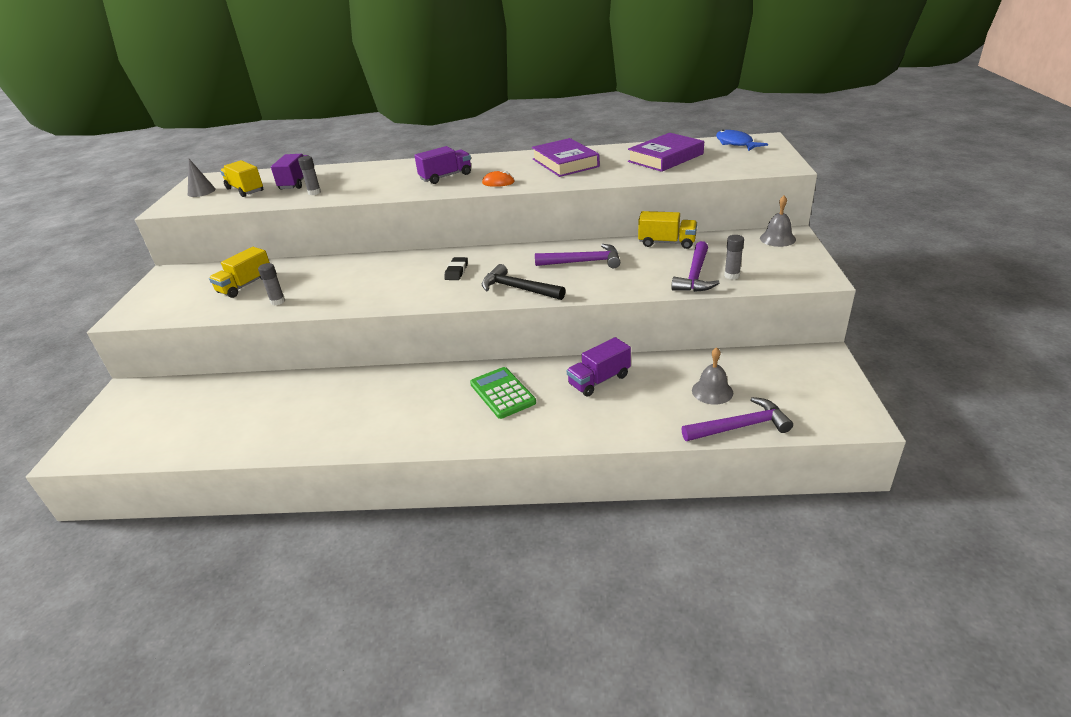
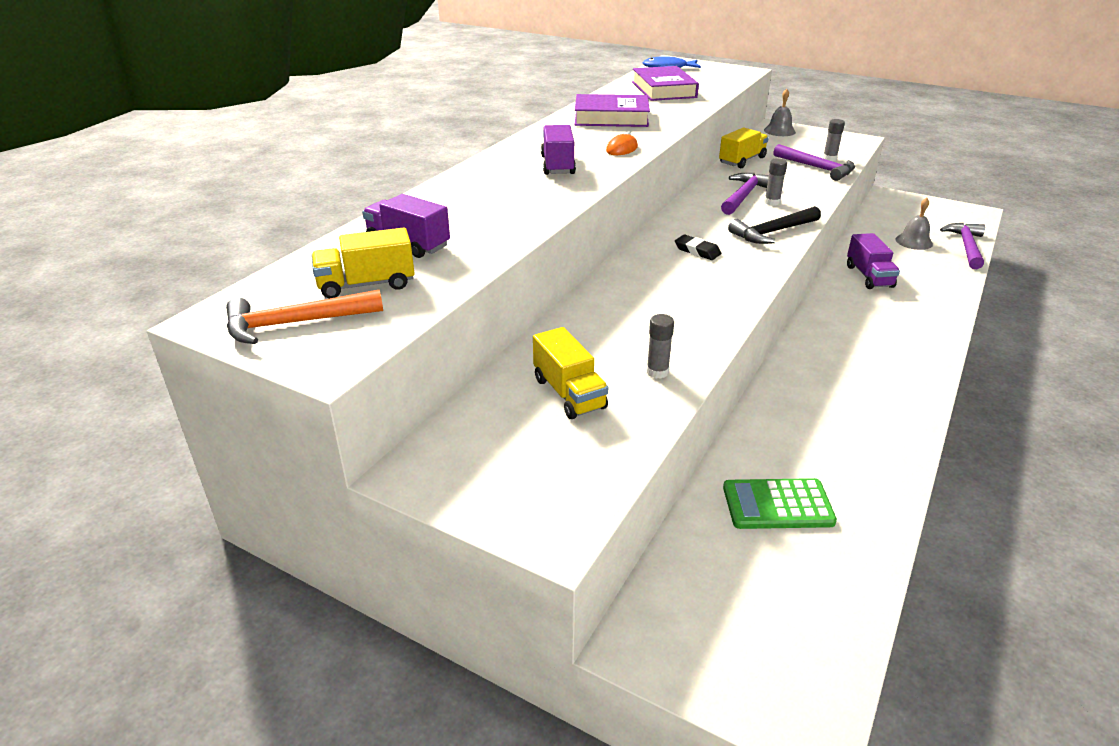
camera: 65 degrees left, 0 degrees up
(201, 191) = (296, 323): grey cone -> orange hammer
(314, 192) = (479, 238): grey glue stick -> grey glue stick (772, 202)
(502, 393) = (862, 323): green calculator -> green calculator (777, 505)

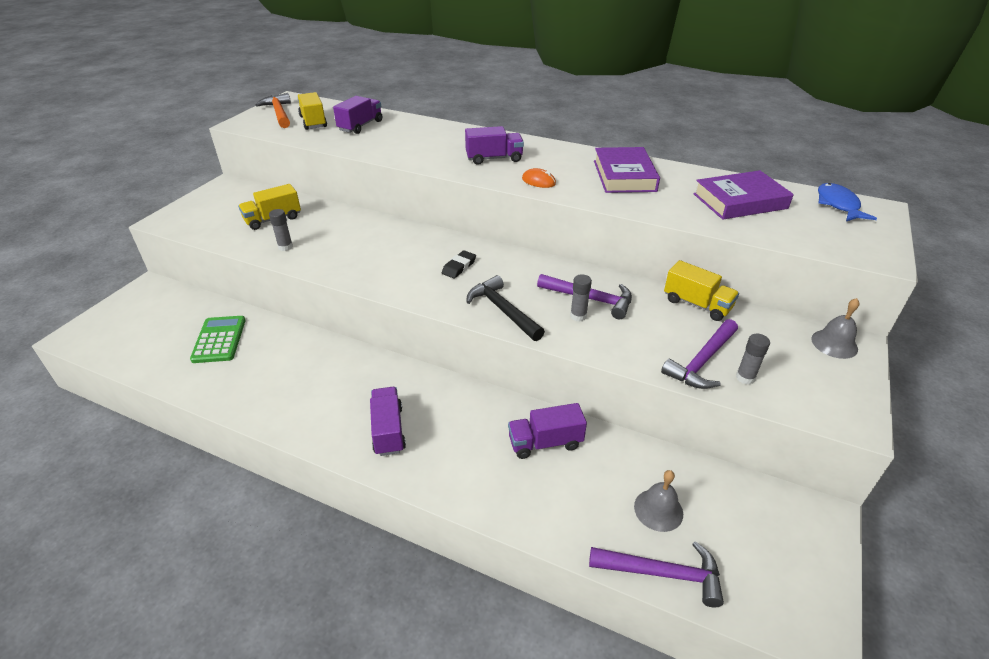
camera: 85 degrees right, 5 degrees up
(890, 353) = (388, 430): none -> purple truck

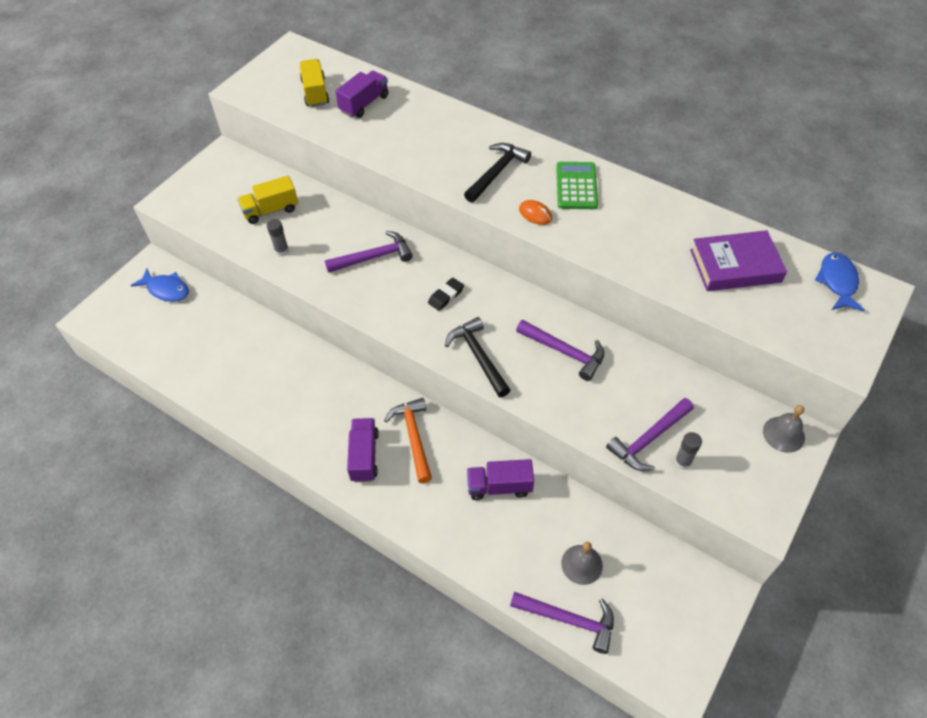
camera: 10 degrees right, 15 degrees up
(162, 305) = (166, 290): none -> blue fish
(219, 340) = (219, 337): green calculator -> green calculator (576, 186)
(279, 113) = (280, 74): orange hammer -> orange hammer (413, 437)
(381, 244) = (373, 257): none -> purple hammer
(494, 158) = (496, 172): purple truck -> black hammer
(578, 316) = (548, 372): grey glue stick -> none
(624, 176) = (626, 214): purple book -> none
(697, 304) = (667, 370): yellow truck -> none

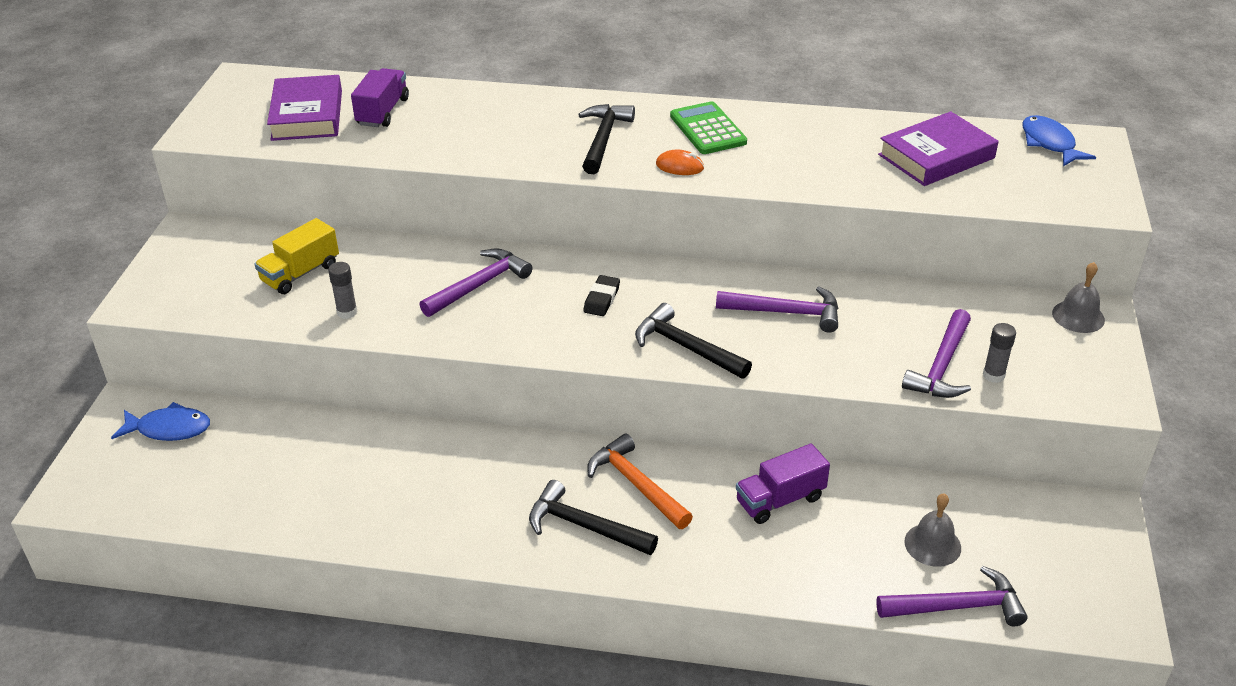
camera: 25 degrees left, 15 degrees down
(315, 92) = (307, 115): yellow truck -> purple book
(364, 456) = (584, 526): purple truck -> black hammer

